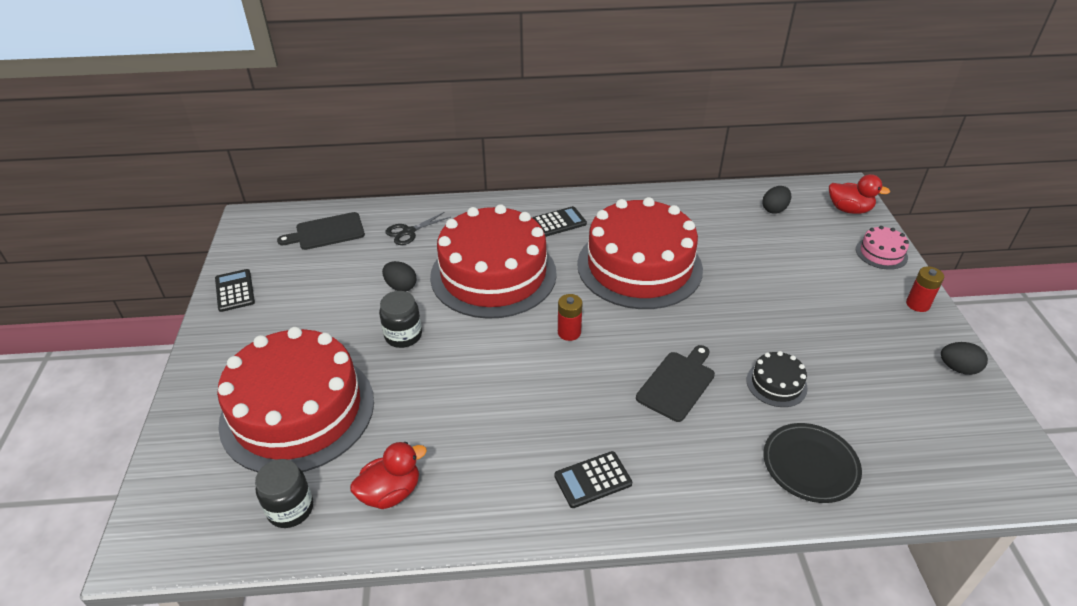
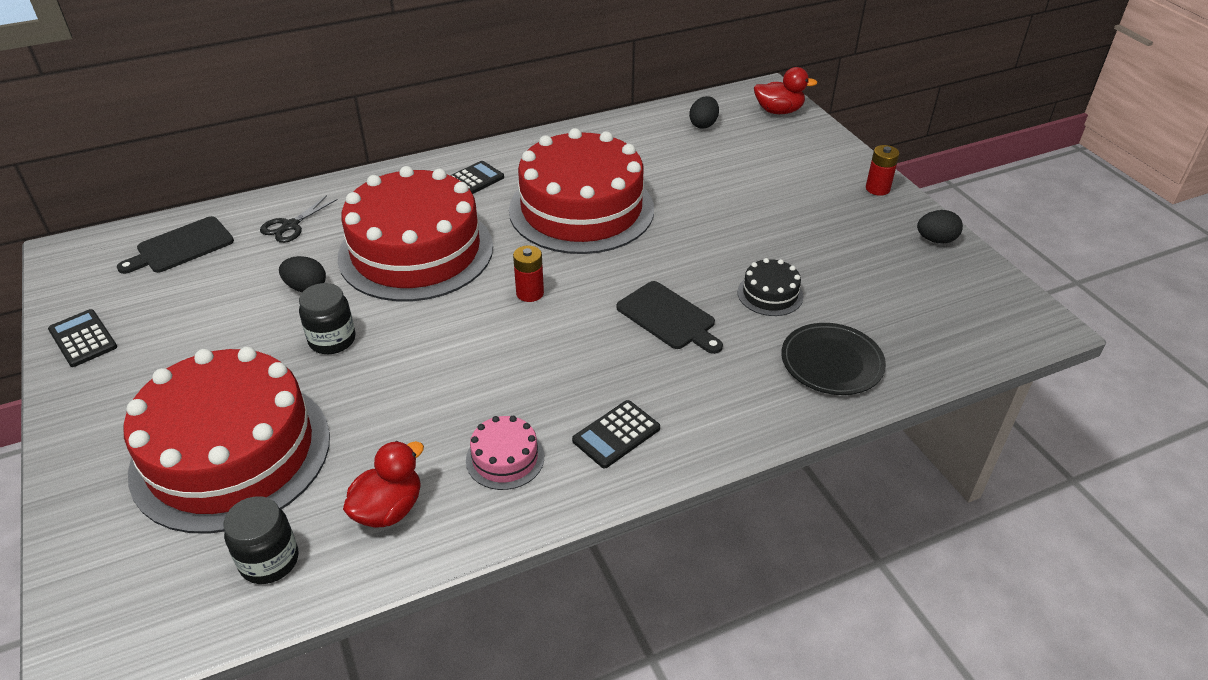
camera: 20 degrees left, 0 degrees up
(677, 383) = (668, 317): black cutting board -> black cutting board turned 120 degrees clockwise
(881, 253) = (825, 147): pink cake -> pink cake (505, 458)

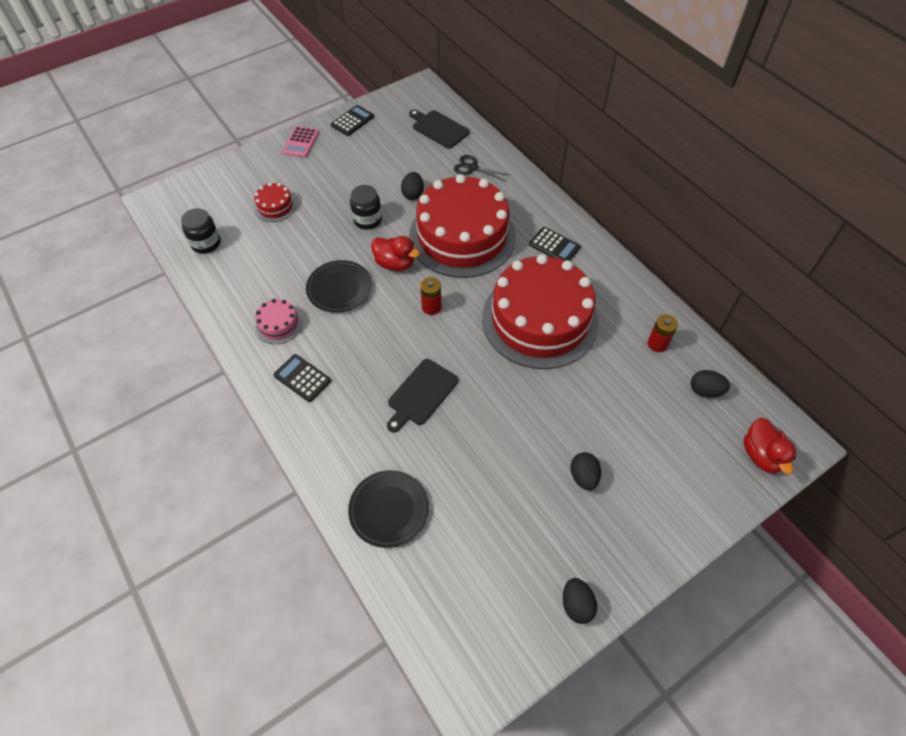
camera: 80 degrees right, 15 degrees up
(85, 410) = (301, 142): none -> pink calculator
(231, 453) = (275, 206): red cake -> red cake, size x0.41
(388, 509) = (239, 281): red duck -> red duck (395, 263)
(459, 382) = (339, 288): none -> black plate
(770, 294) = (463, 461): black cake -> none
(795, 213) = (583, 476): none -> black egg
(877, 189) = (648, 551): red battery -> red battery (657, 344)

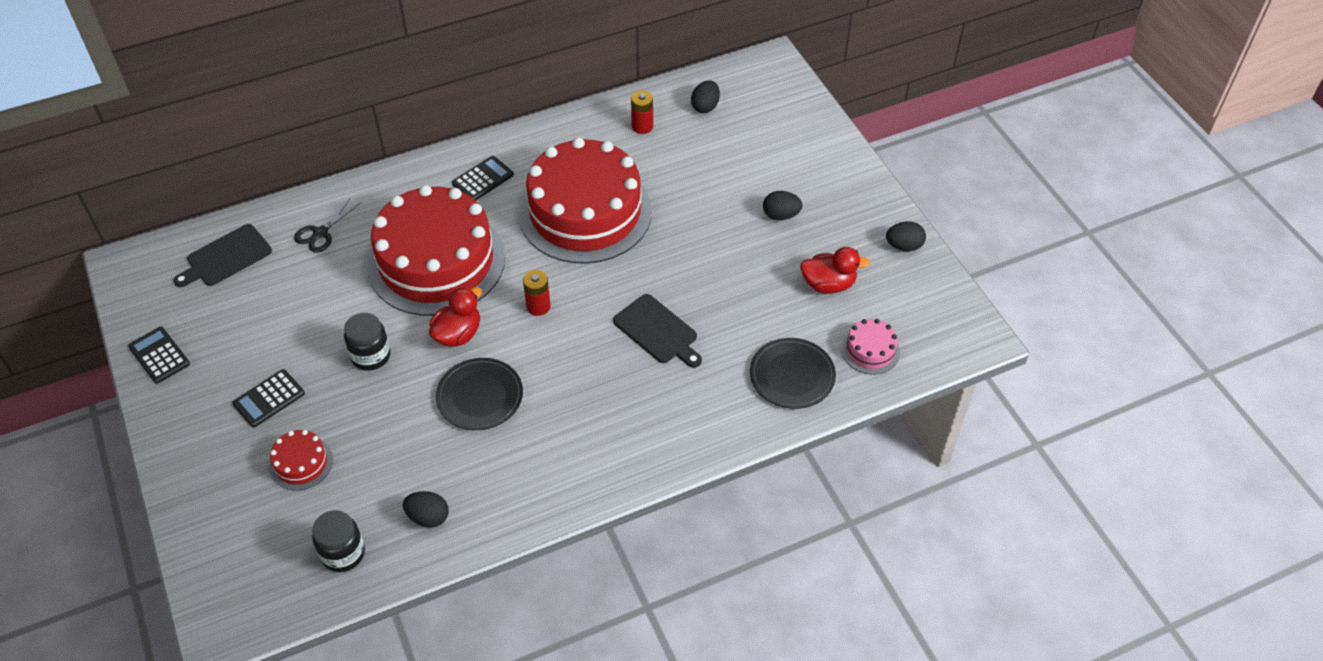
camera: 80 degrees left, 5 degrees down
(279, 324) = (519, 466): pink cake -> pink cake (870, 350)
(301, 142) = (176, 424): pink calculator -> none
(302, 378) = (609, 445): black calculator -> black calculator (269, 399)
(413, 194) = (342, 301): black egg -> black egg (428, 517)
(761, 455) = (780, 88): red duck -> red duck (828, 284)

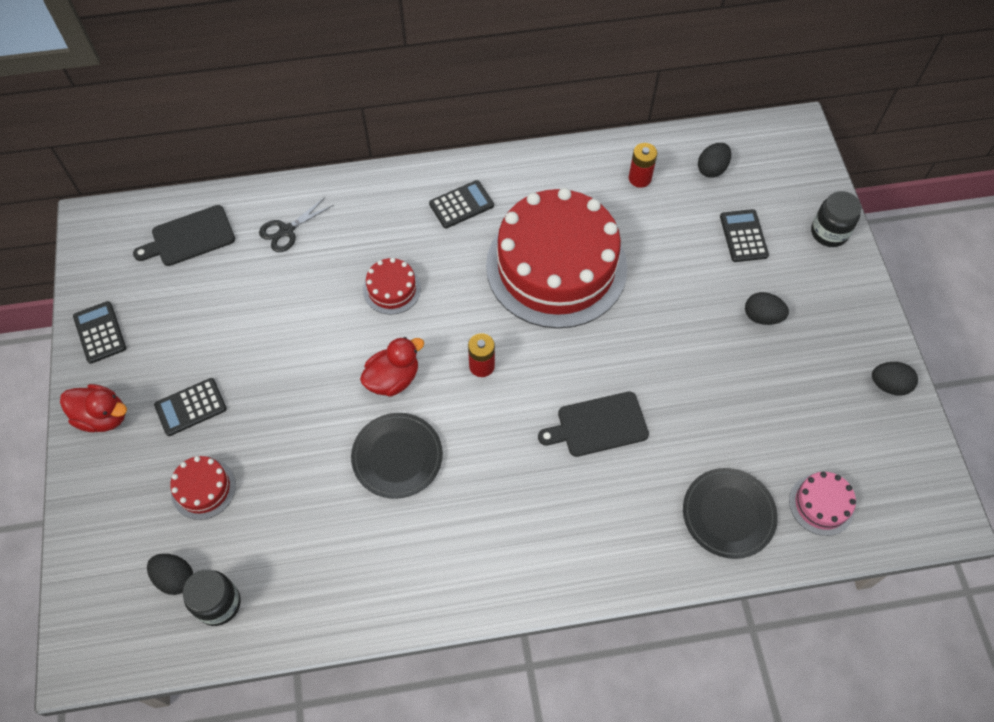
camera: 15 degrees right, 10 degrees up
(371, 356) = (301, 382): black jar -> black jar (829, 232)
(428, 517) = (312, 584): black egg -> black egg (175, 578)
(436, 261) = (392, 289): red cake -> red cake, size x0.41
(658, 331) = (598, 425): black cutting board -> black cutting board turned 105 degrees clockwise
(747, 155) = (743, 236): none -> black calculator
(828, 284) = (794, 412): red duck -> red duck (103, 417)

